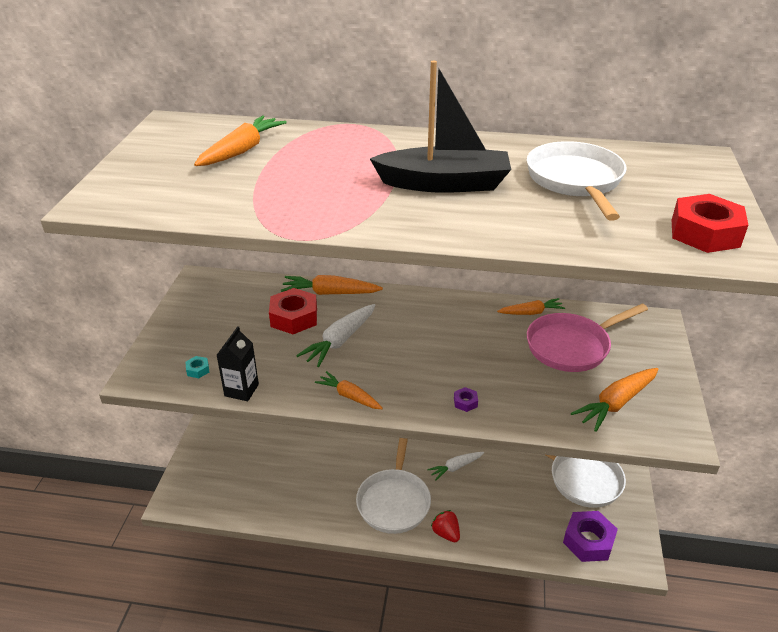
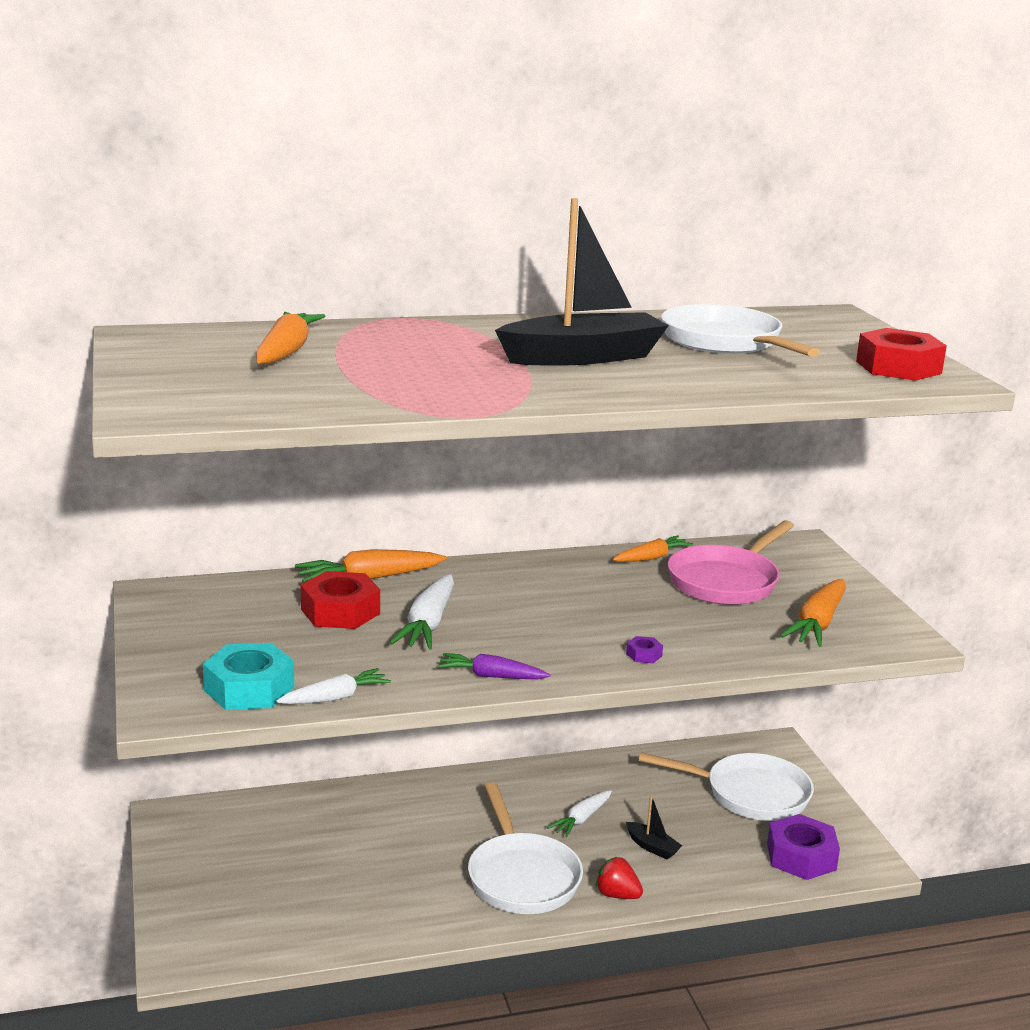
camera: 25 degrees left, 15 degrees down
(198, 370) = (249, 689): turquoise nut -> turquoise nut, size x2.30
(241, 390) = (335, 697): black carton -> white carrot
(349, 396) = (491, 676): orange carrot -> purple carrot
(489, 502) = (652, 847): none -> black boat

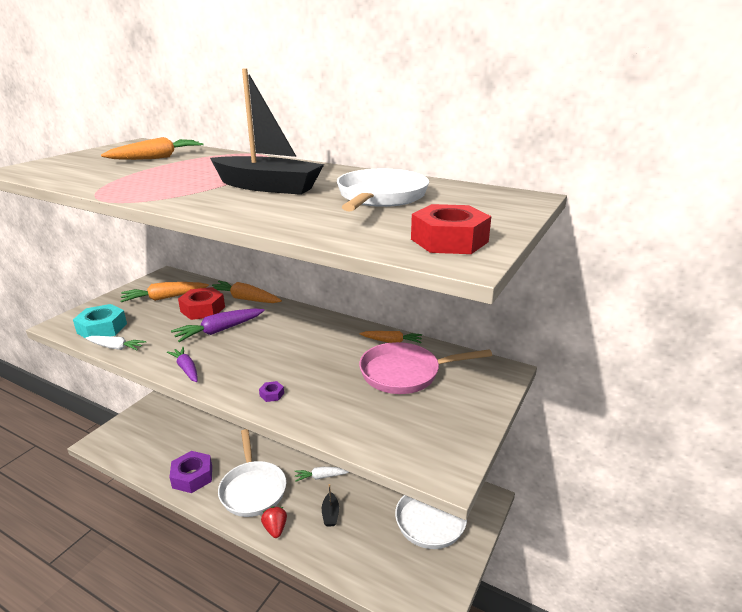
camera: 45 degrees right, 5 degrees up
(428, 624) = (219, 330): white carrot -> purple carrot
(521, 877) = (253, 489): white pan -> white pan turned 45 degrees counterclockwise
(801, 856) = (398, 577): purple nut -> purple nut (192, 476)
(817, 624) = (405, 427): orange carrot -> orange carrot (164, 298)

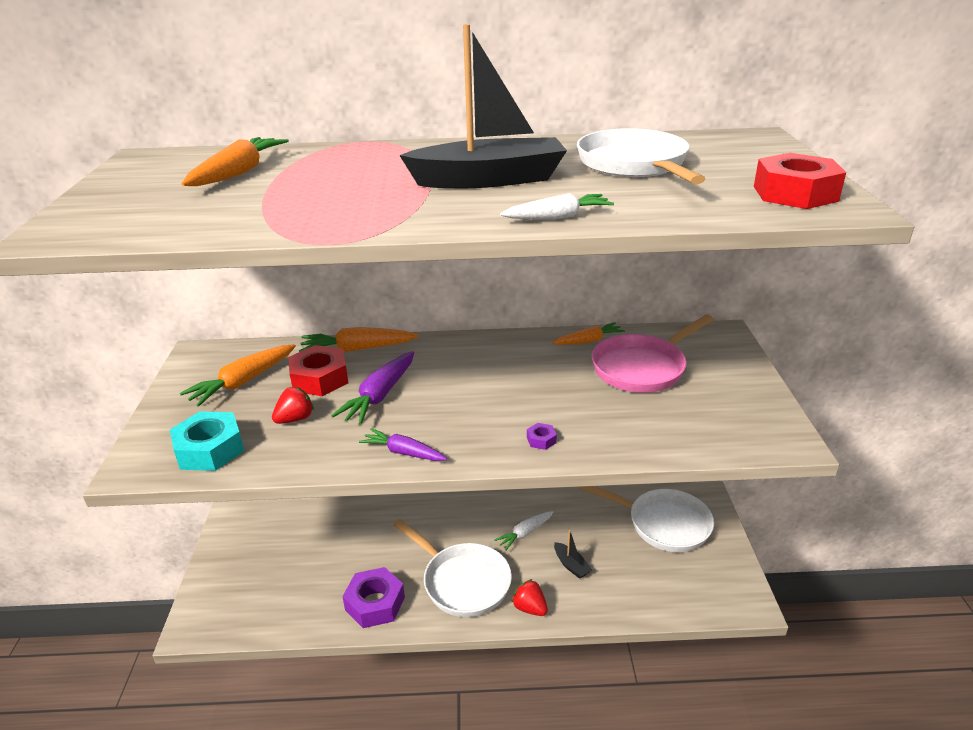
camera: 30 degrees left, 5 degrees up
(116, 347) = (269, 464): white carrot -> white carrot (558, 217)
(161, 327) = (295, 419): none -> red strawberry

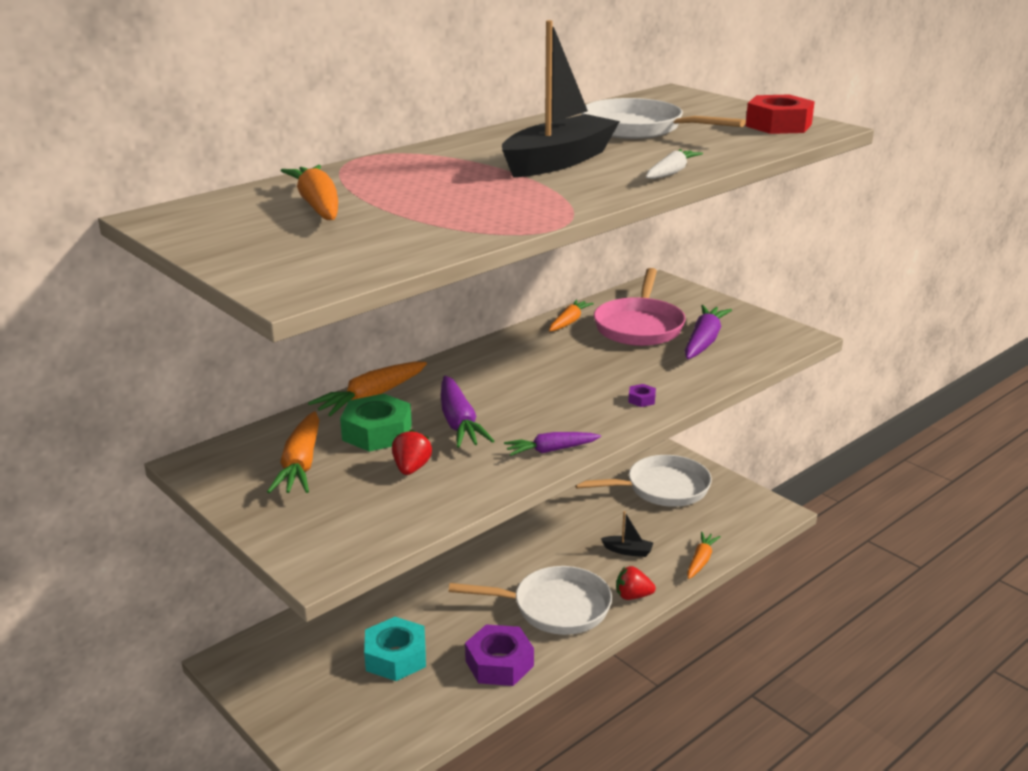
camera: 40 degrees left, 5 degrees down
(210, 449) = (371, 522): turquoise nut -> turquoise nut (396, 657)
(320, 378) = (377, 432): red nut -> green nut
(525, 533) = (562, 547): white carrot -> none
(621, 610) = (700, 561): none -> orange carrot
(681, 406) = (704, 341): none -> purple carrot

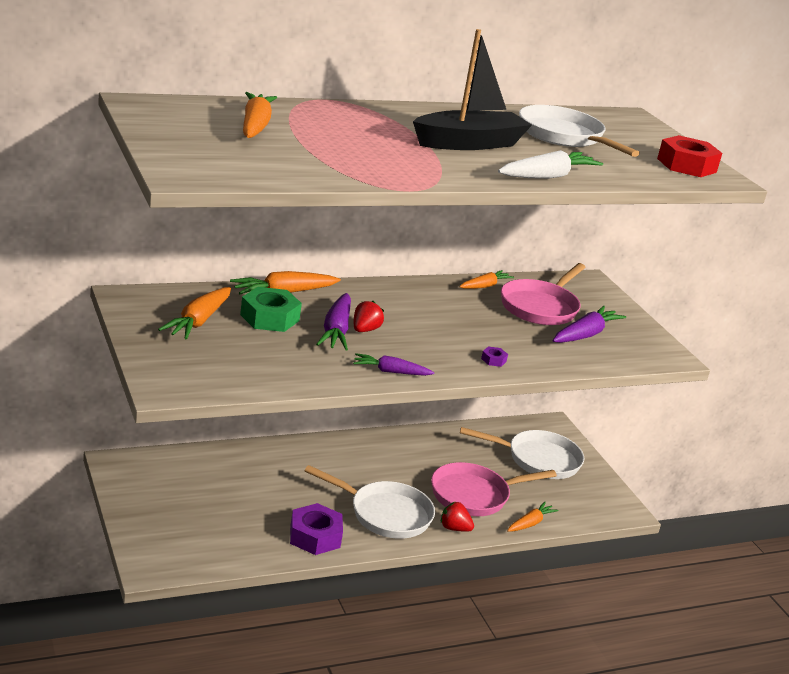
camera: 15 degrees right, 0 degrees up
(396, 657) = (239, 504): turquoise nut -> none
(411, 468) = (276, 350): red strawberry -> red strawberry (365, 330)
(628, 551) = (474, 495): black boat -> pink pan
(671, 173) = (547, 176): white carrot -> white carrot, size x1.53

